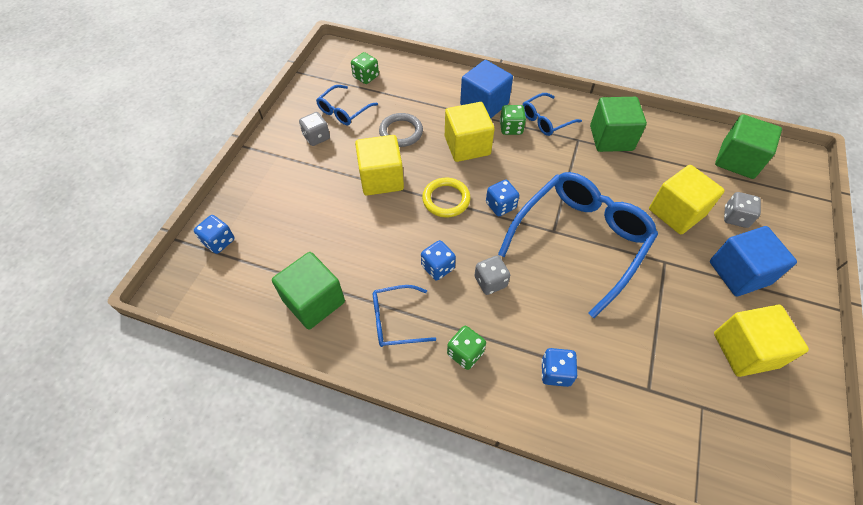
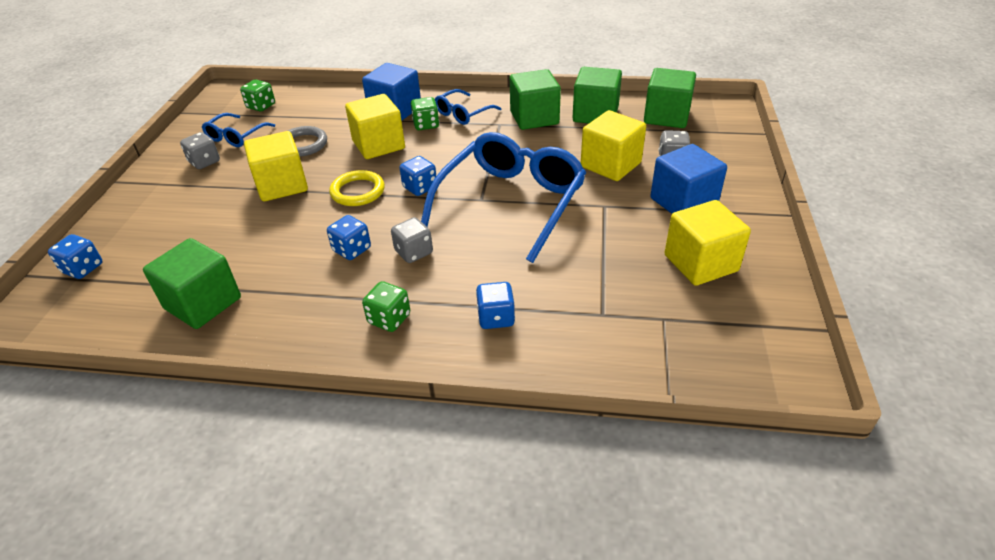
camera: 10 degrees left, 15 degrees down
(396, 320) = (304, 304): blue glasses -> none
(669, 145) = (595, 114): none -> green cube

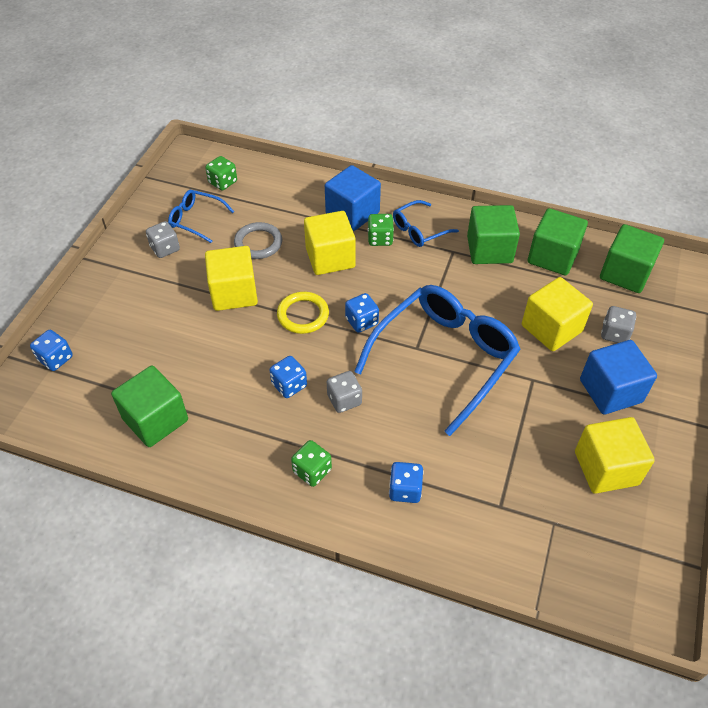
camera: 10 degrees right, 10 degrees up
(236, 136) = (196, 220): blue glasses -> blue glasses turned 75 degrees clockwise

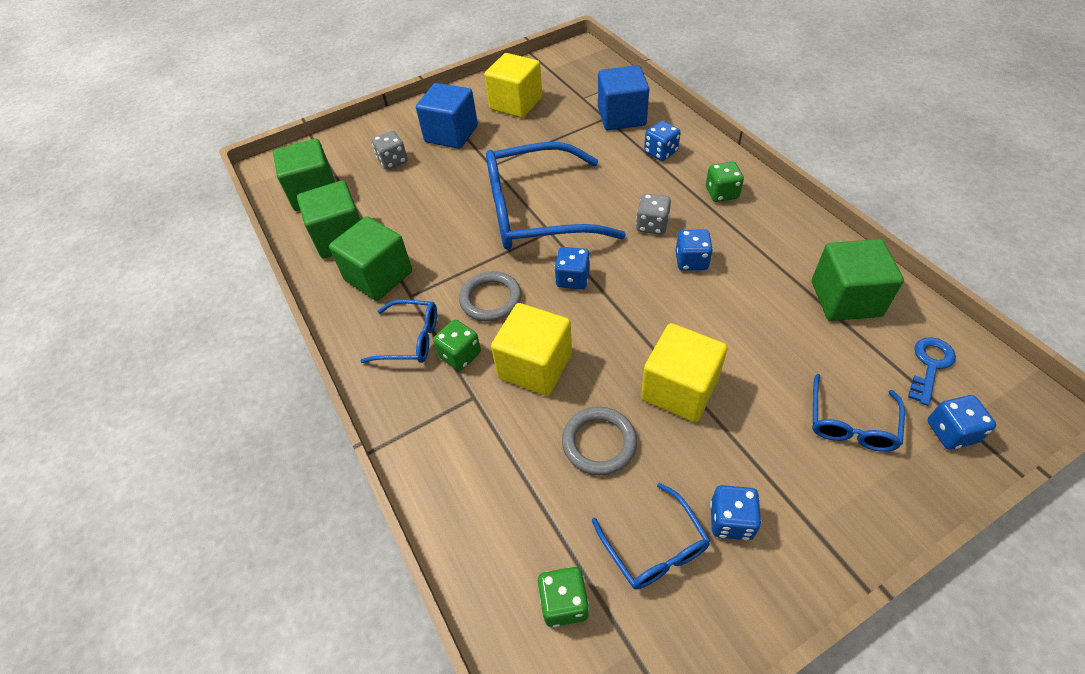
camera: 135 degrees left, 0 degrees up
(78, 398) = (930, 365): none -> blue key
(119, 331) = (851, 423): none -> blue glasses
(165, 248) = (731, 520): grey dice -> blue dice
(303, 315) = (623, 318): yellow ring -> none
(352, 213) = (450, 411): blue cube -> blue cube (621, 117)
(400, 278) = (491, 299): none -> grey ring
(551, 328) = (429, 187): yellow cube -> none

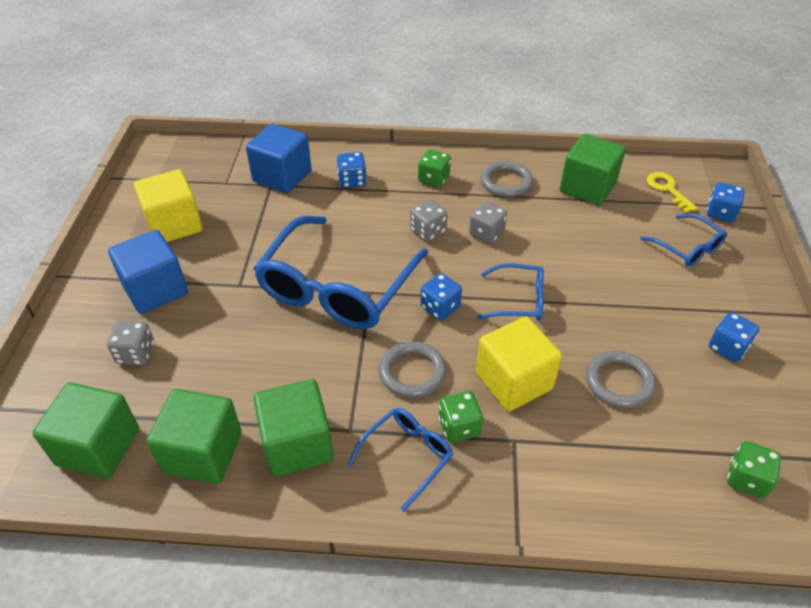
camera: 60 degrees left, 5 degrees down
(654, 546) = (726, 400): blue glasses -> blue glasses (518, 300)
(679, 389) = (602, 310): yellow cube -> none
(691, 261) = (486, 233): blue dice -> grey dice
(776, 239) = (506, 182): none -> grey ring
(930, 365) = (667, 189): blue key -> yellow key

